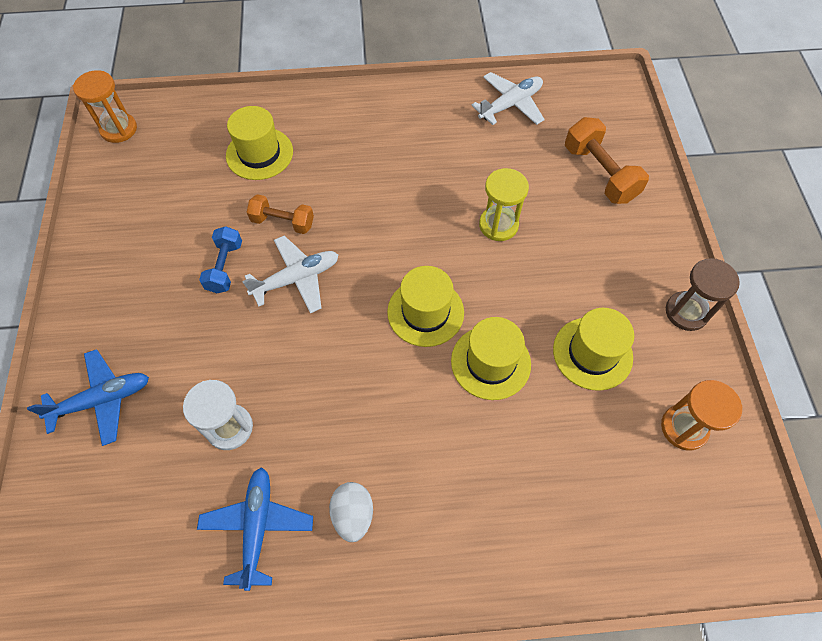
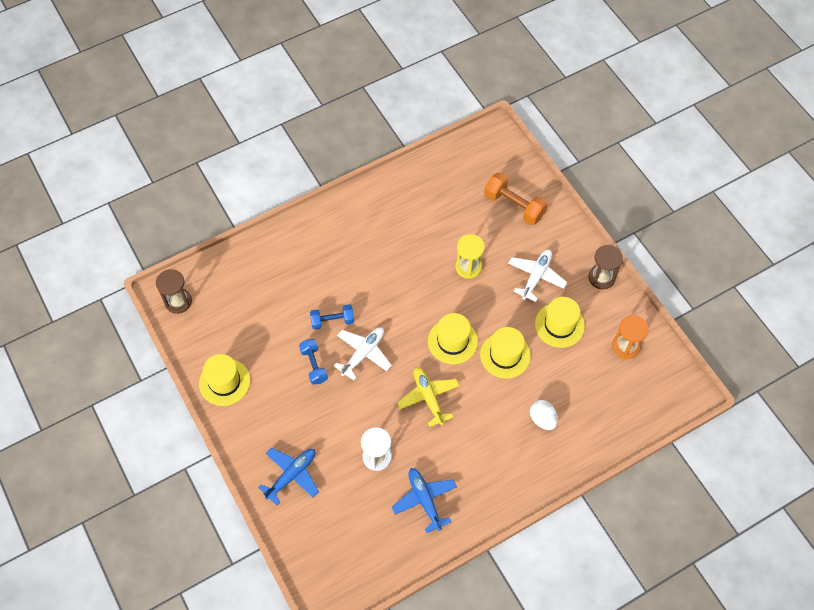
camera: 25 degrees left, 0 degrees up
(119, 129) = (178, 301): orange hourglass -> brown hourglass
(259, 153) = (288, 280): yellow hat -> yellow hat (224, 382)
(283, 222) = (332, 321): orange dumbbell -> blue dumbbell
(349, 375) = (428, 397): none -> yellow plane
(353, 514) = (472, 470): white egg -> white egg (542, 419)
(510, 105) = (435, 177): white plane -> white plane (536, 276)

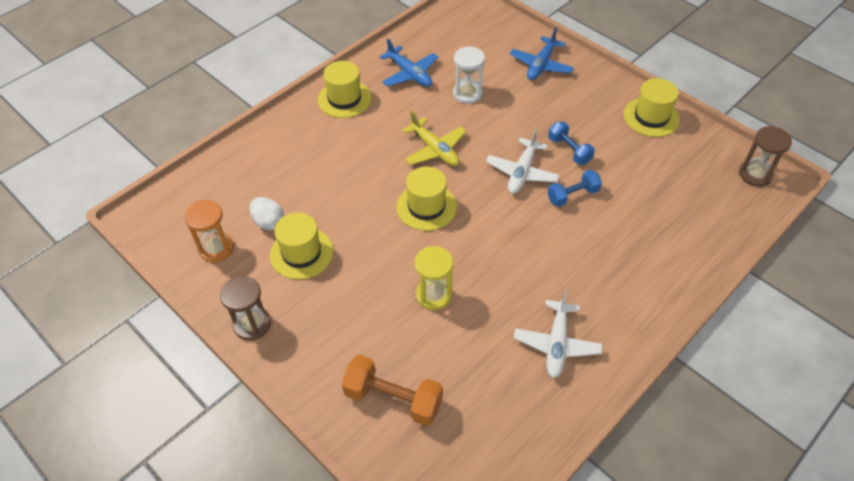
camera: 165 degrees right, 10 degrees down
(505, 355) = (361, 207): yellow hat -> yellow hat (344, 99)
(536, 276) = (341, 304): white plane -> white plane (556, 344)
(542, 419) = (307, 157): white egg -> white egg (269, 222)

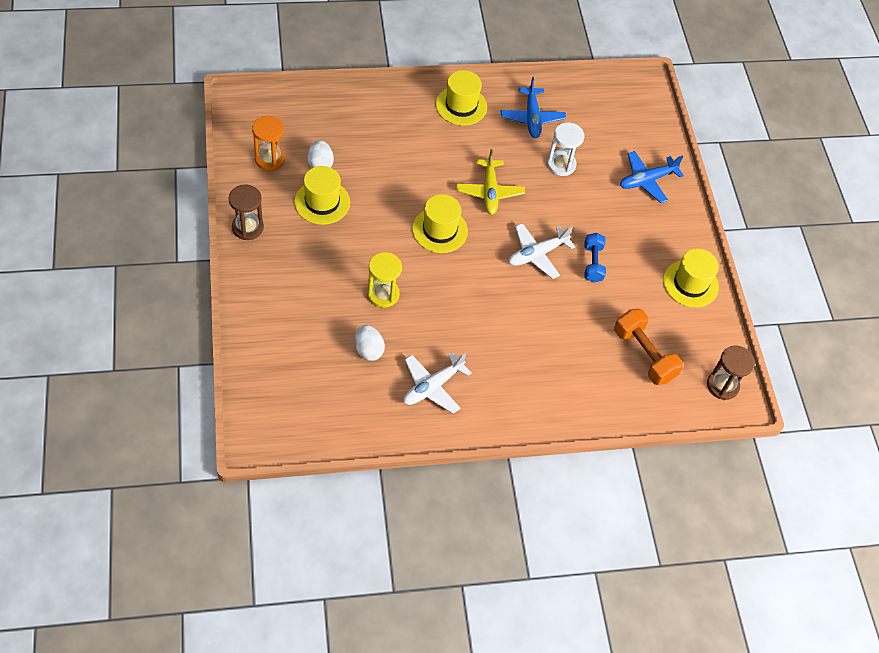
camera: 30 degrees right, 5 degrees up
(393, 399) = (291, 339): orange dumbbell -> orange dumbbell (644, 355)
(471, 354) = (368, 350): none -> white egg
(572, 195) = (557, 298): blue dumbbell -> none

